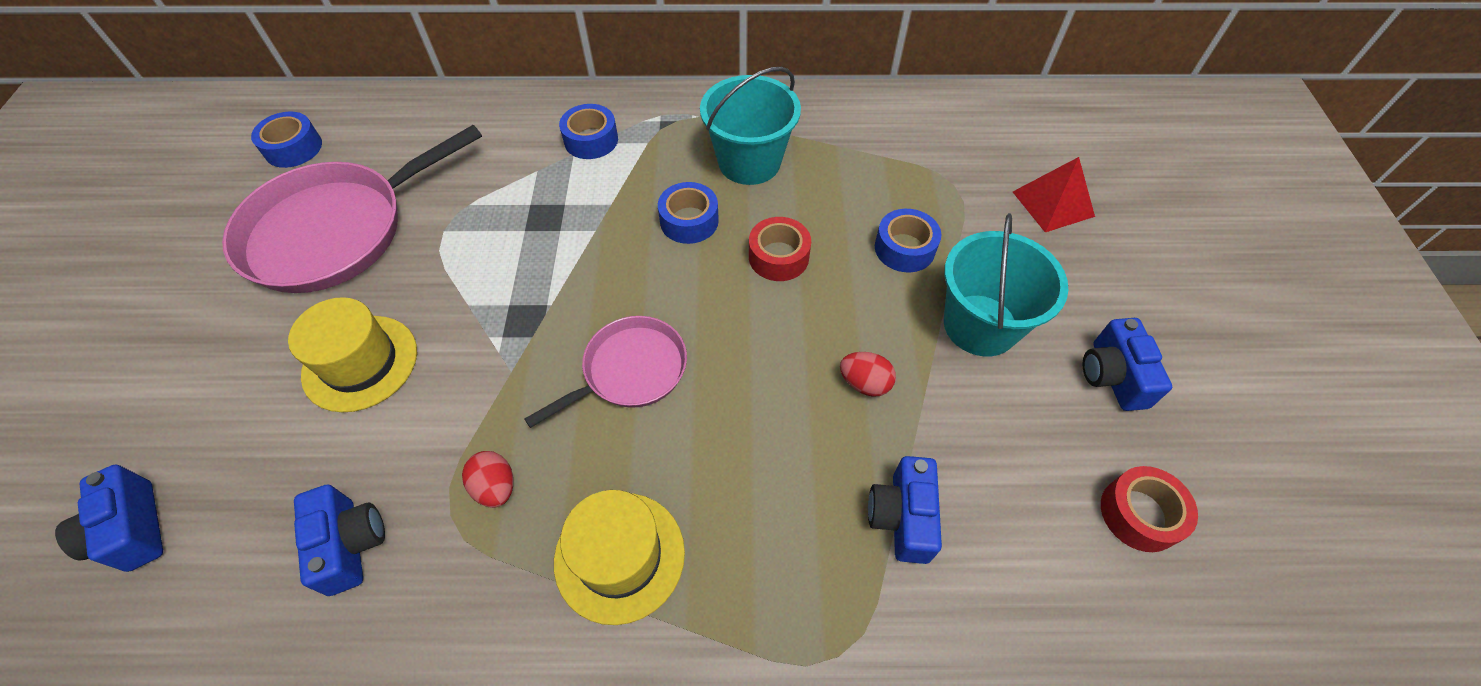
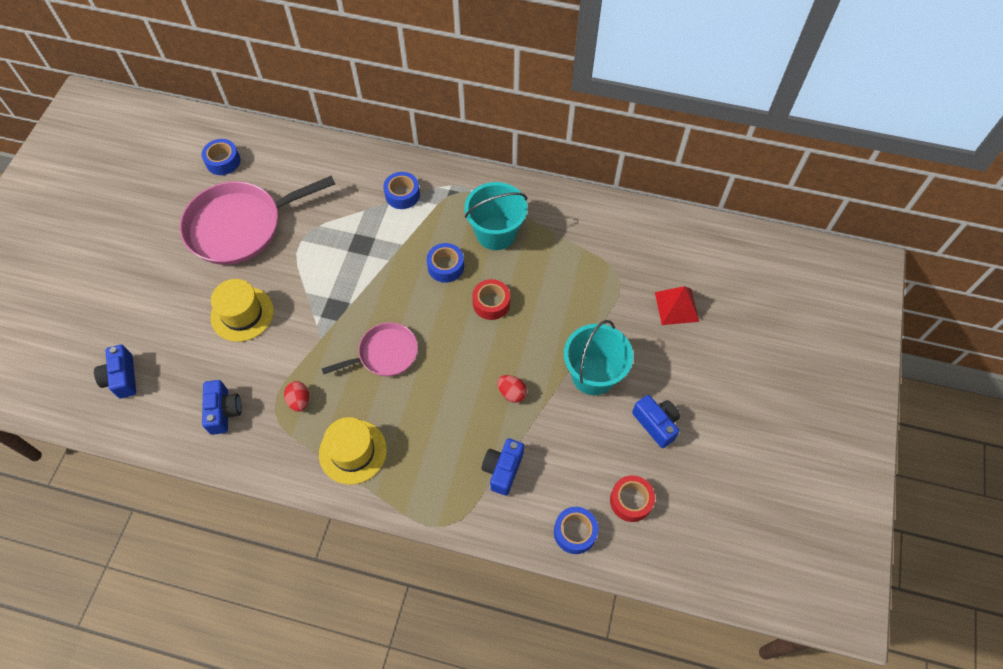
camera: 15 degrees right, 5 degrees up
(904, 248) = (569, 315): blue tape -> blue tape (575, 532)
(1112, 376) = (656, 424): blue camera -> blue camera turned 135 degrees clockwise

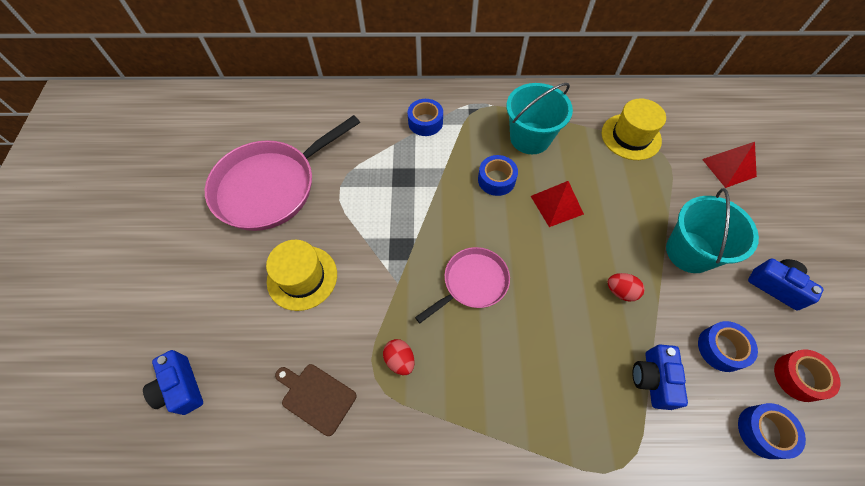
camera: 15 degrees left, 0 degrees up
(223, 161) = (233, 128): blue tape -> blue tape (721, 348)
(224, 411) = (316, 397): blue camera -> brown cutting board
(353, 451) = (482, 404): yellow hat -> yellow hat (631, 137)
(491, 303) = (556, 205): red tape -> red pyramid

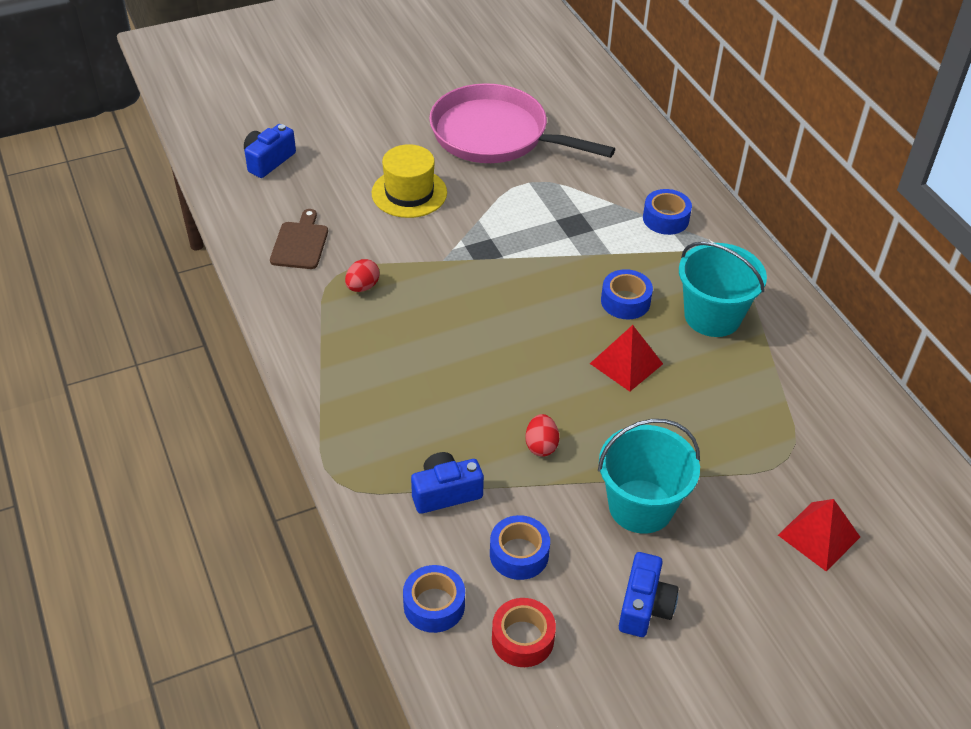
camera: 65 degrees right, 15 degrees down
(472, 283) = (476, 316): pink pan -> none
(631, 137) = (793, 416): yellow hat -> none

